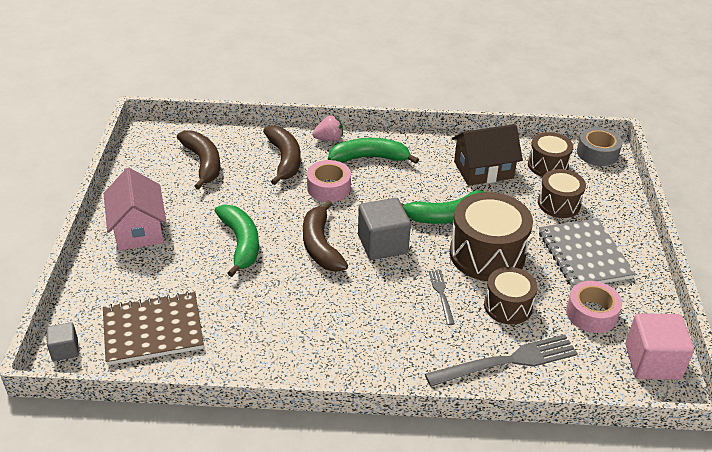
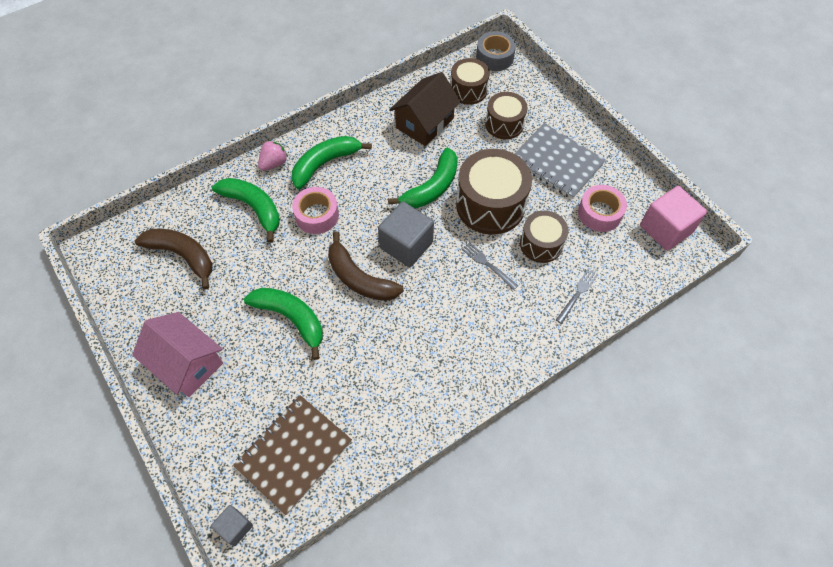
camera: 35 degrees left, 20 degrees up
(284, 159) = (254, 208): brown banana -> green banana
(506, 362) = (577, 294): grey fork -> grey fork, size x0.51

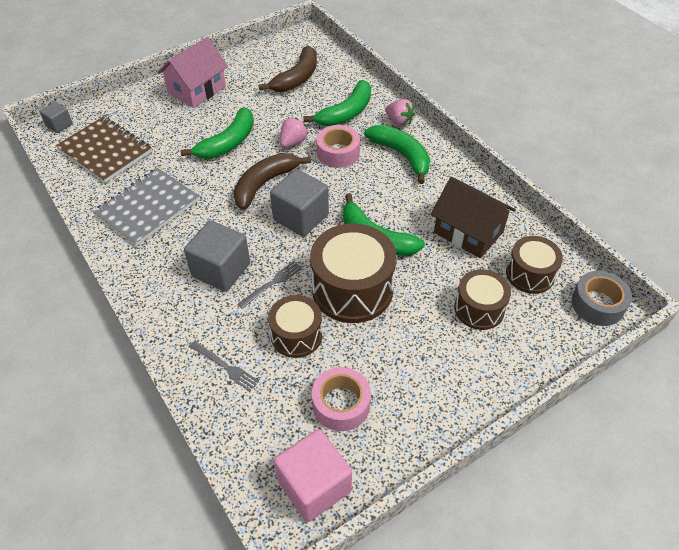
camera: 90 degrees right, 10 degrees down
(296, 255) = (293, 142): none -> pink strawberry
(474, 307) = (221, 270): none -> grey cube
(557, 162) = (421, 362): grey notebook -> grey notebook (148, 208)

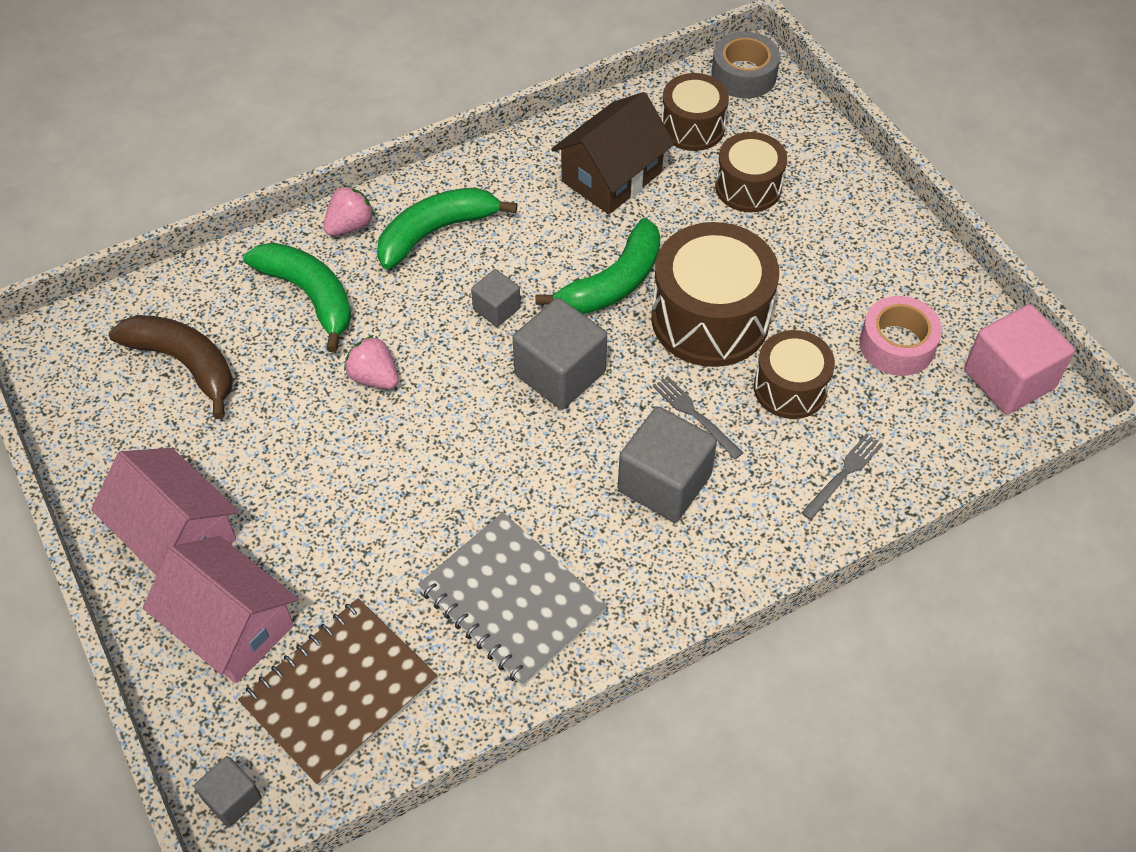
camera: 85 degrees left, 5 degrees up
(146, 113) = (231, 626): none -> pink house
(228, 143) = (356, 477): green banana -> none
(264, 184) = (475, 421): brown banana -> none
(338, 153) = (414, 314): pink tape -> none
(347, 186) = (496, 309): none -> grey cube

